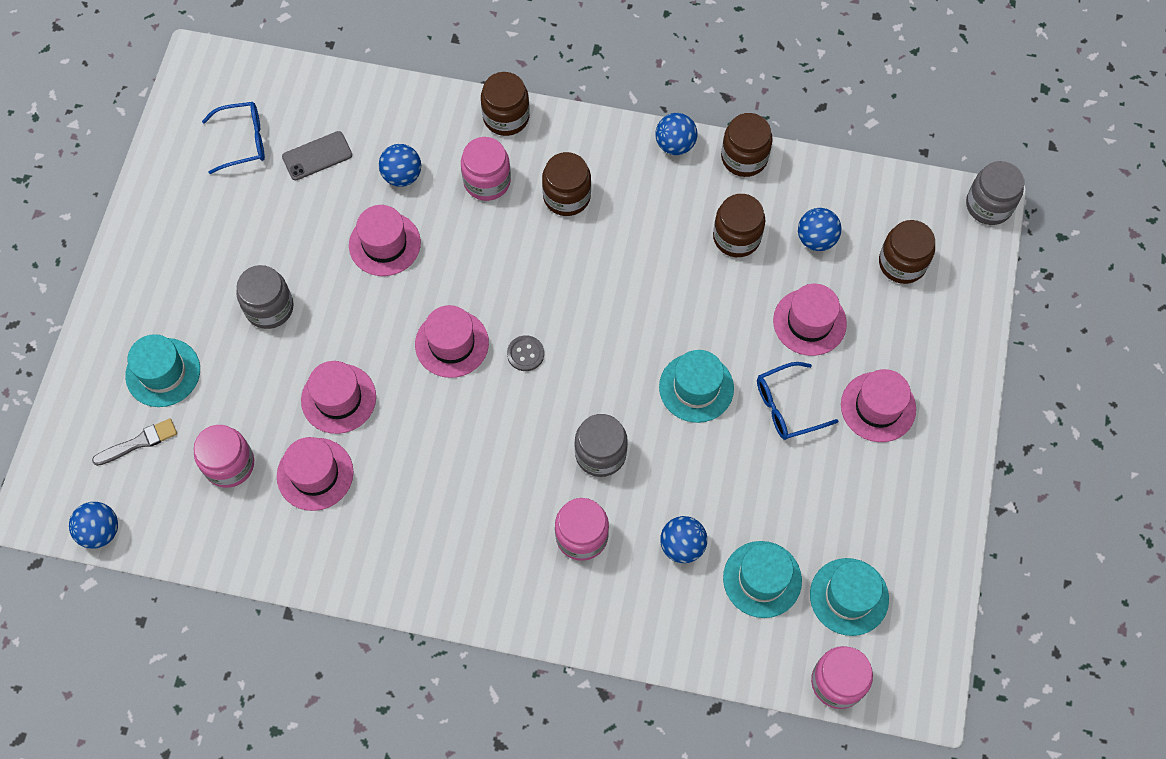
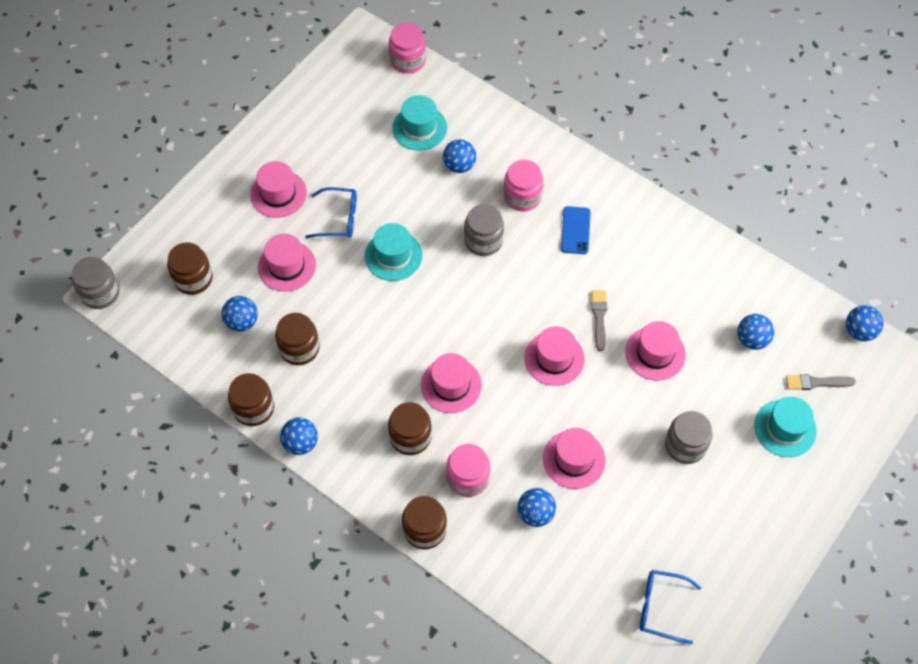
camera: 155 degrees left, 5 degrees down
(229, 464) = (752, 339): pink jar -> blue ball
(315, 474) = (691, 308): pink hat -> pink hat (451, 385)
(317, 156) = (601, 564): grey phone -> none
(420, 414) = (599, 317): none -> grey brush
(495, 517) = (575, 230): none -> blue phone
(525, 354) = (503, 328): grey button -> none
(849, 596) = (372, 98): turquoise hat -> none

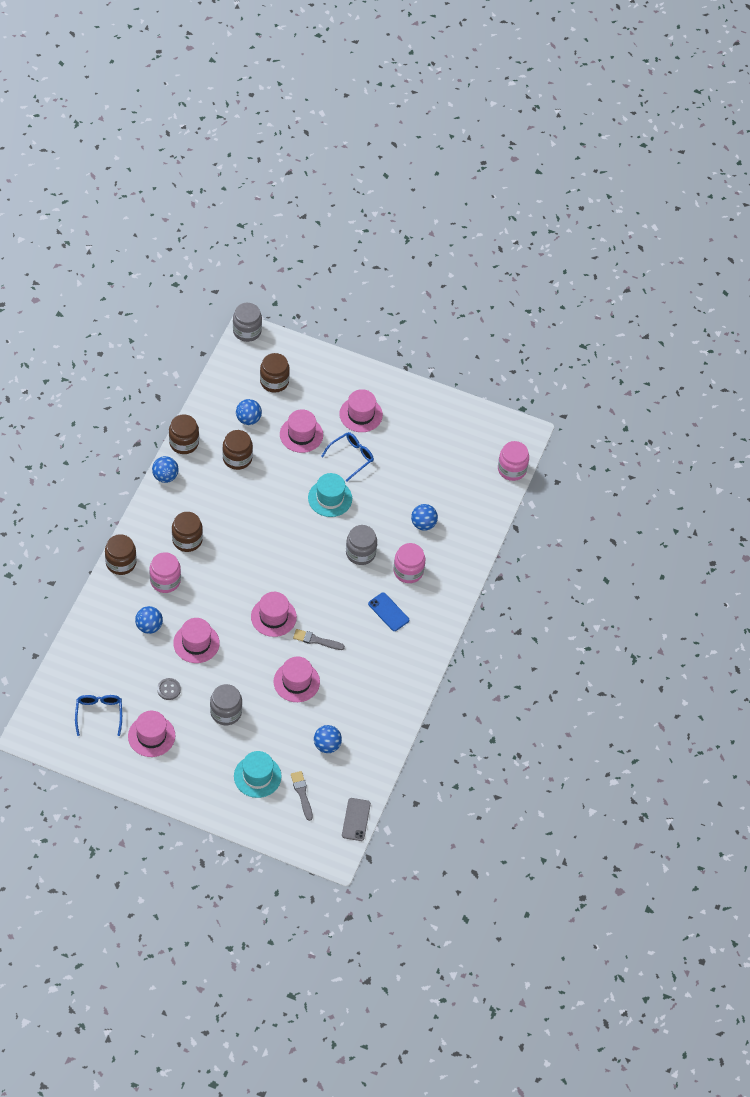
camera: 70 degrees right, 5 degrees down
(339, 218) = (351, 457): blue glasses -> blue glasses turned 120 degrees counterclockwise
(419, 128) = (449, 491): turquoise hat -> none
(451, 385) = (234, 556): pink hat -> pink hat (151, 736)
(575, 230) = (388, 612): blue phone -> blue phone turned 60 degrees clockwise
(599, 317) = (316, 640): grey brush -> grey brush turned 150 degrees counterclockwise
(638, 508) = (169, 689): none -> grey button
(859, 331) = (356, 819): blue ball -> grey phone

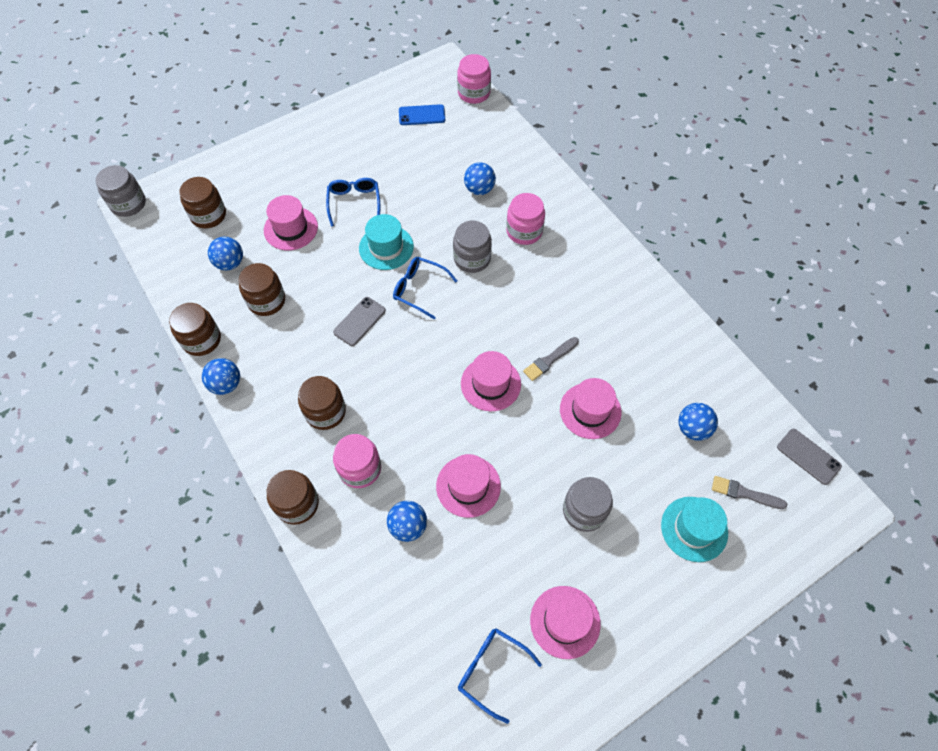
camera: 50 degrees left, 5 degrees up
(169, 689) = (511, 558): grey button -> none
(262, 518) = (359, 321): none -> grey phone
(312, 537) = (419, 289): none -> blue glasses
(361, 414) = (313, 168): pink hat -> none
(388, 612) = (560, 275): blue phone -> blue phone (422, 115)

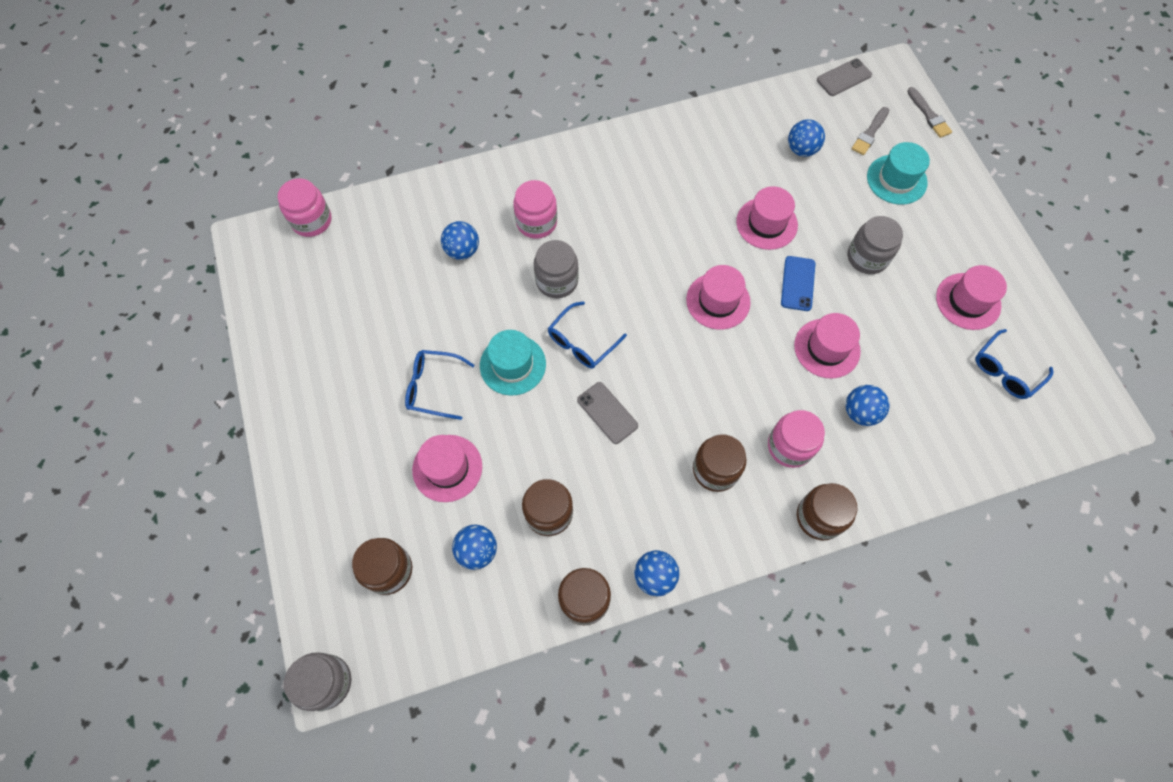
camera: 75 degrees left, 5 degrees up
(422, 115) = (322, 284): blue phone -> blue phone (797, 283)
(549, 360) = (703, 242): grey brush -> grey brush (929, 115)

